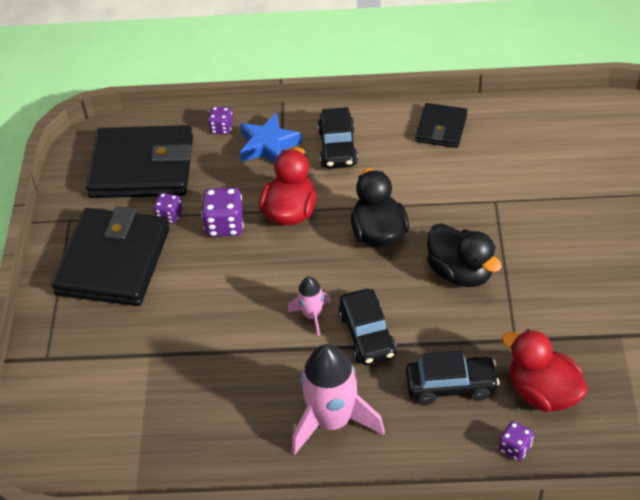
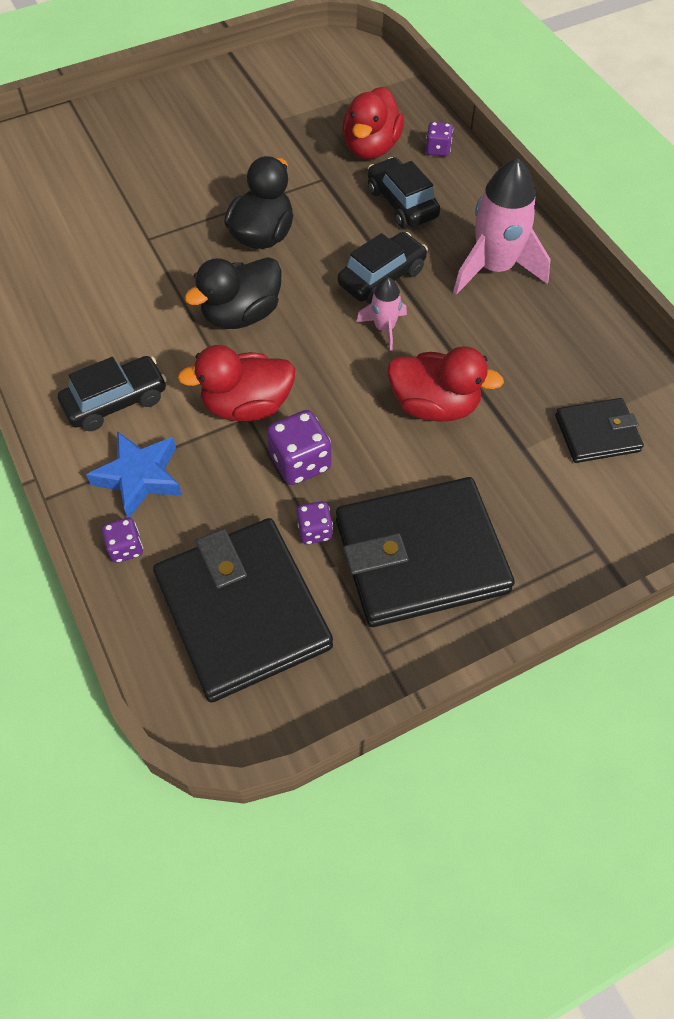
camera: 120 degrees left, 10 degrees up
(220, 317) = (434, 405): none -> red duck
(441, 128) = (45, 315): black wallet -> black wallet (597, 433)

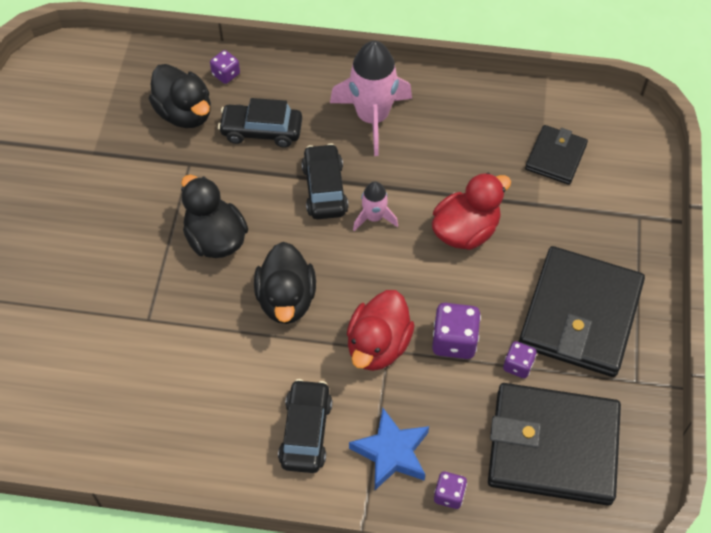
camera: 55 degrees left, 0 degrees up
(371, 148) = (184, 113): red duck -> black duck

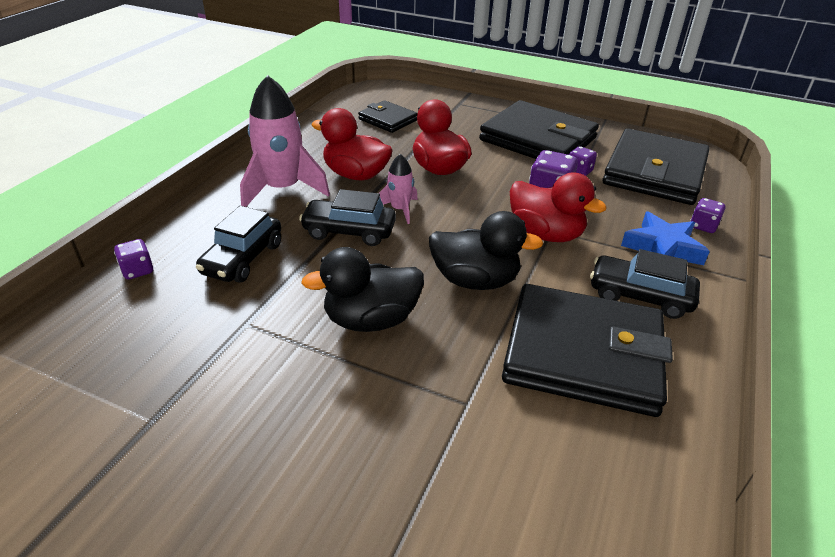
camera: 75 degrees left, 20 degrees down
(184, 113) = (164, 314): black duck -> none
(217, 390) = (583, 354): none -> black wallet
(422, 164) = (356, 175): none -> red duck

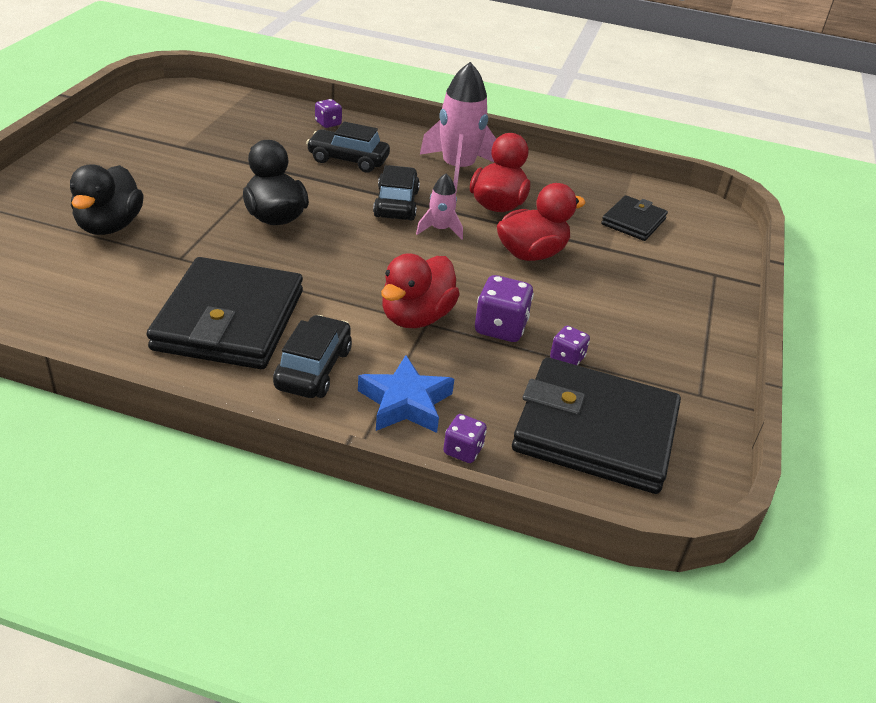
camera: 80 degrees right, 0 degrees up
(475, 280) = (330, 268): black duck -> black duck (109, 226)
(538, 139) = (642, 332): black wallet -> none

